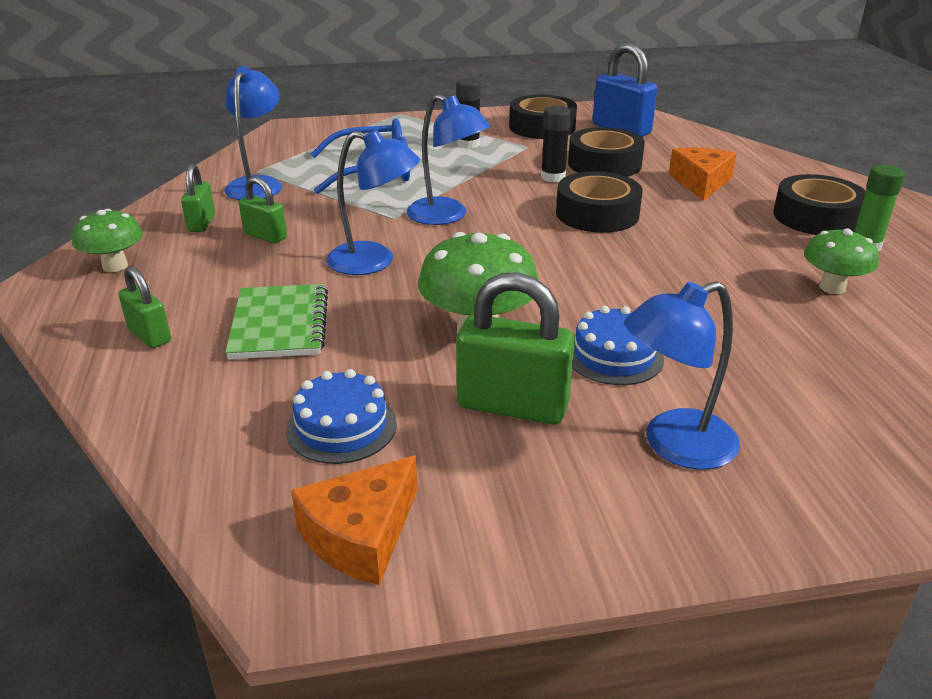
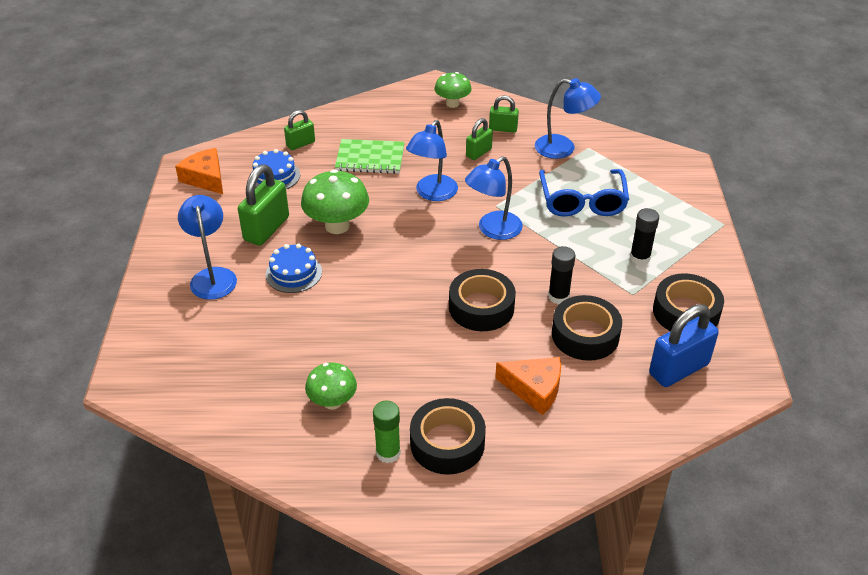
camera: 100 degrees right, 10 degrees up
(149, 335) = (374, 120): green padlock -> green padlock (300, 144)

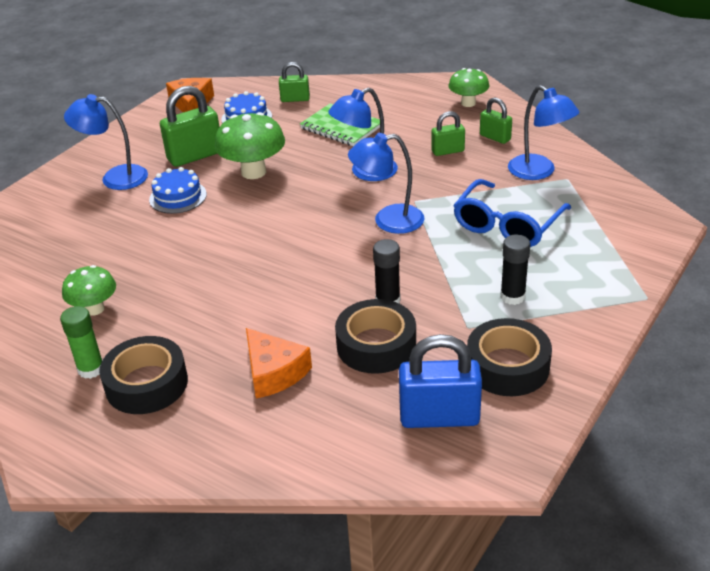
camera: 35 degrees right, 5 degrees down
(212, 276) = (115, 178): blue lamp -> blue lamp turned 105 degrees counterclockwise
(481, 307) = (304, 282): black tape -> none

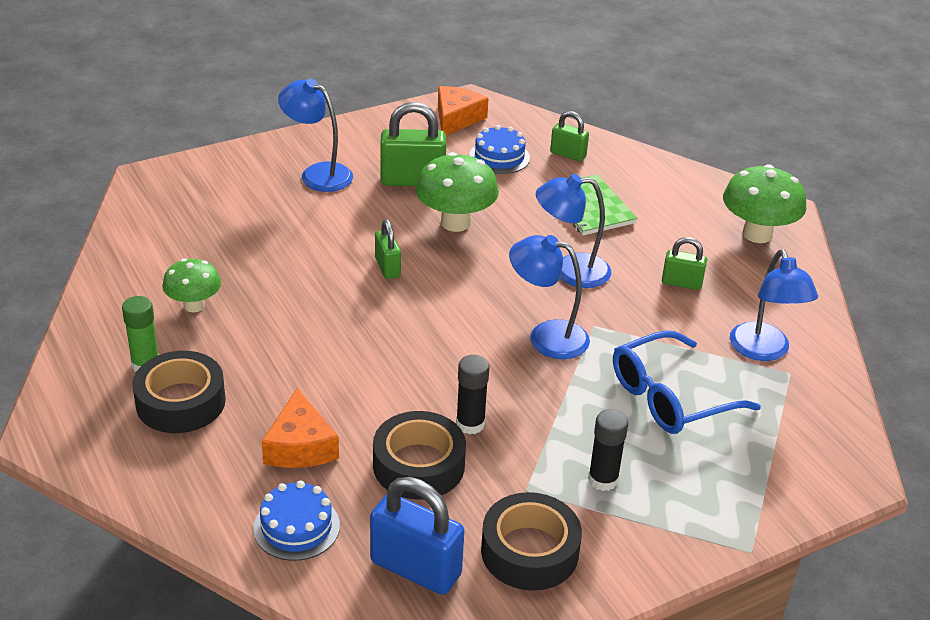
camera: 25 degrees right, 0 degrees up
(178, 197) = (360, 220): blue cake -> blue cake (296, 527)
(468, 103) = (757, 234): green mushroom -> green mushroom, size x1.57
(495, 137) = (750, 288): green padlock -> green padlock (387, 267)

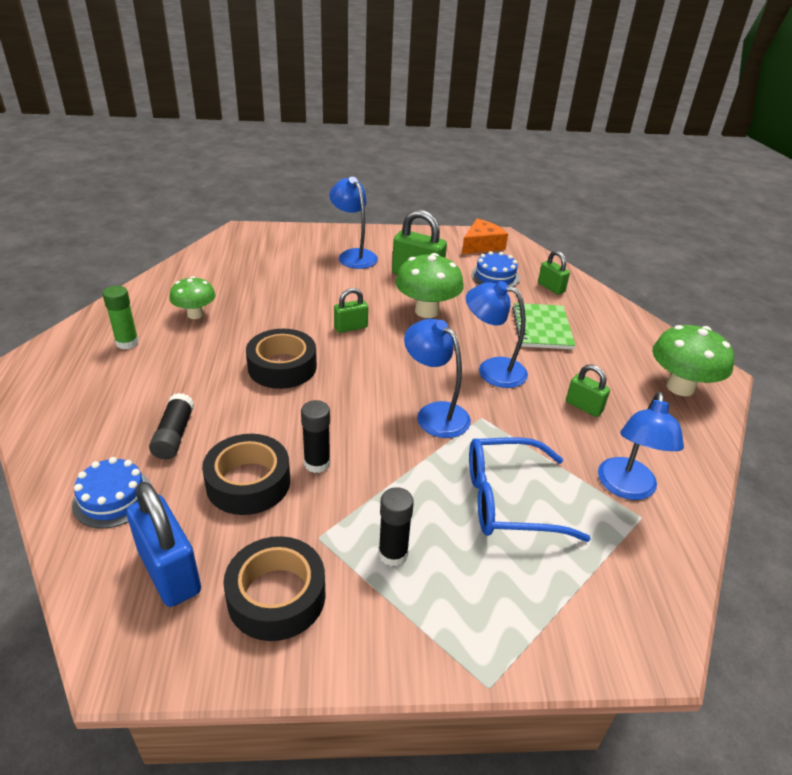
camera: 25 degrees right, 0 degrees up
(181, 402) = (124, 375): black tape -> black tape (282, 367)
(300, 446) = (174, 435): orange cheese -> black glue stick
(387, 267) = (350, 327): green padlock -> green padlock turned 60 degrees clockwise

